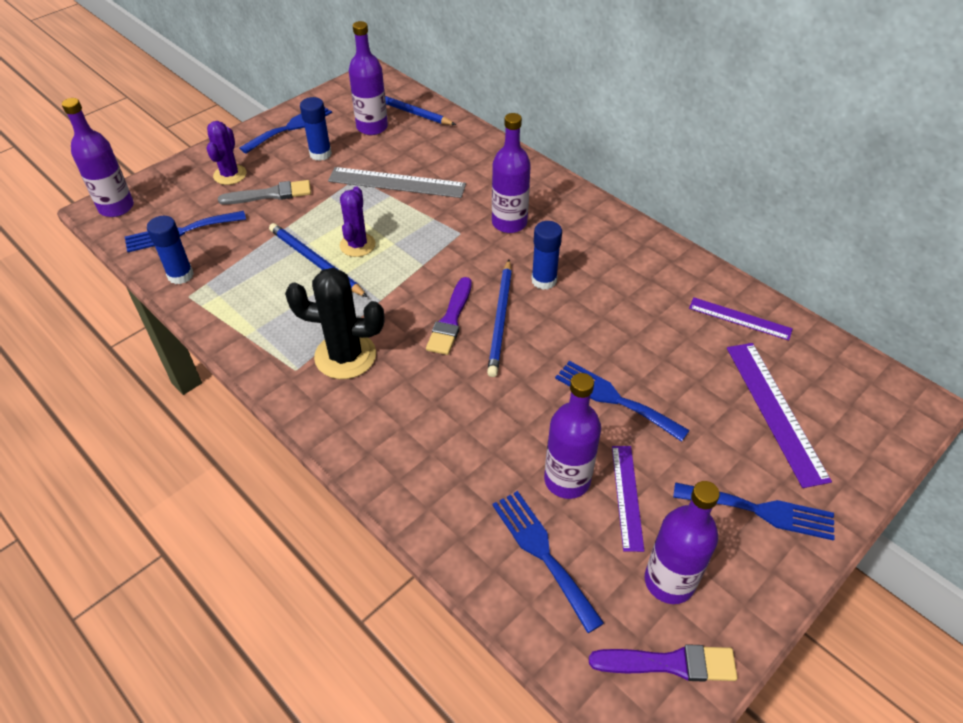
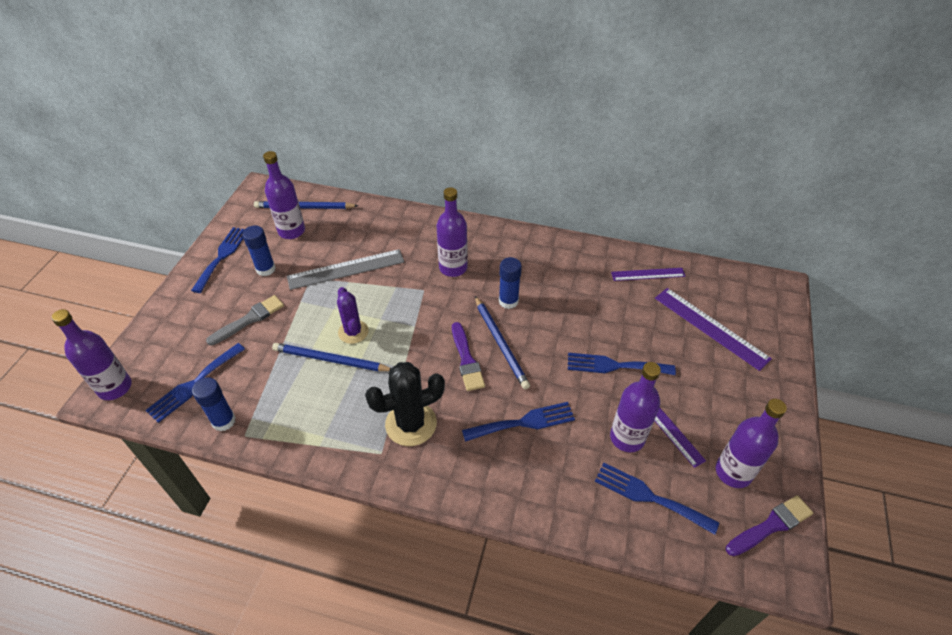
camera: 30 degrees left, 0 degrees up
(230, 175) = (200, 317): purple cactus -> none
(761, 511) = (748, 398): blue fork -> blue fork (524, 422)

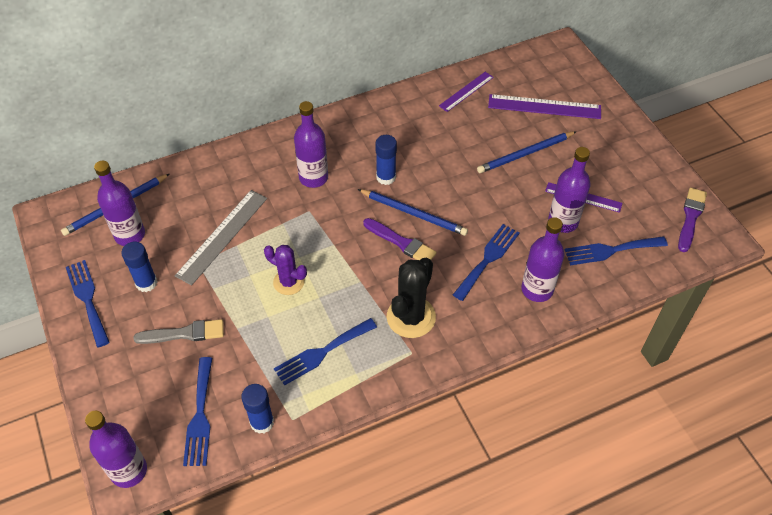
camera: 40 degrees left, 5 degrees up
(249, 319) = (184, 333): grey brush -> grey brush turned 75 degrees clockwise
(330, 360) = (295, 316): blue pencil -> blue pencil (525, 154)
(614, 366) = (508, 176): blue fork -> blue fork (322, 353)
(733, 472) = (643, 199): purple bottle -> purple bottle (537, 289)

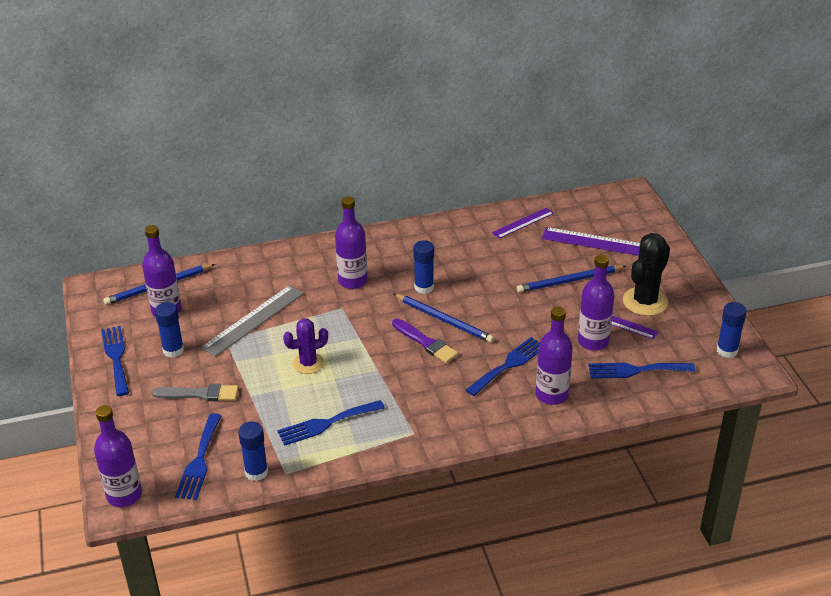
camera: 10 degrees right, 15 degrees down
(289, 282) = (308, 363): purple cactus -> purple cactus turned 60 degrees counterclockwise
(411, 317) = (420, 404): black cactus -> black cactus (645, 301)
(690, 217) = (727, 350): purple brush -> blue glue stick

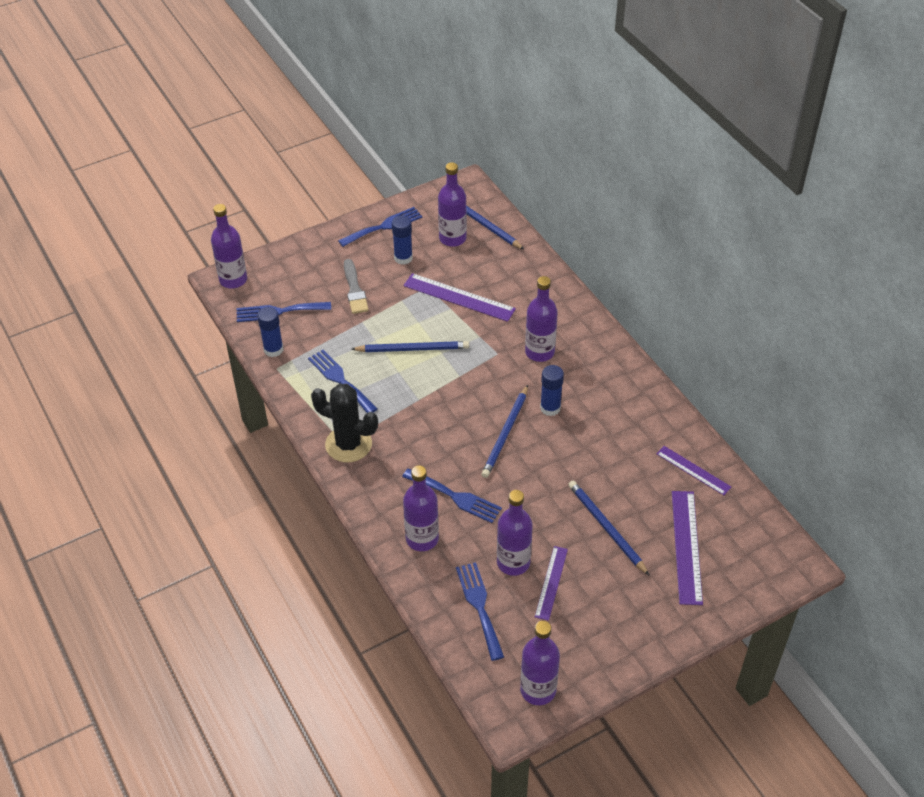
camera: 75 degrees right, 10 degrees up
(253, 320) = (459, 297): grey ruler -> purple ruler
(308, 363) = (413, 349): purple cactus -> blue pencil
(426, 343) = (467, 426): purple brush -> none
(645, 301) = (596, 602): black cactus -> black cactus (348, 444)
(727, 350) = (538, 690): blue glue stick -> purple bottle

